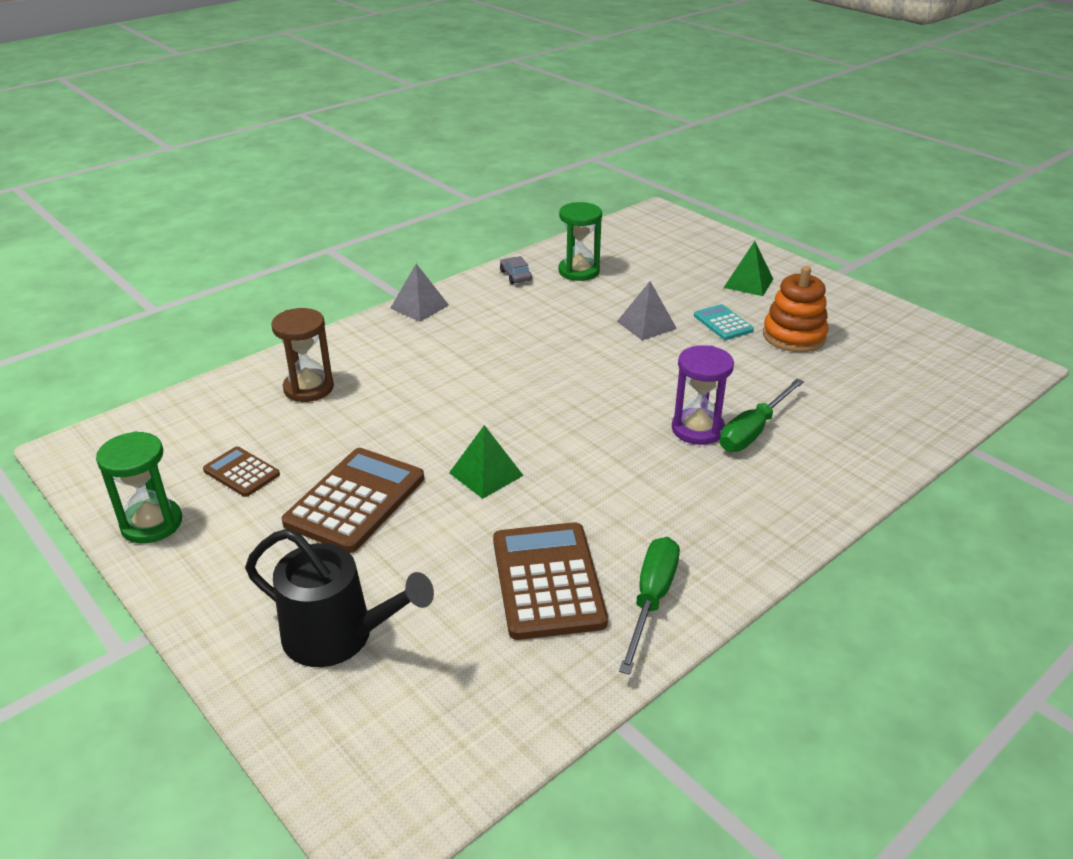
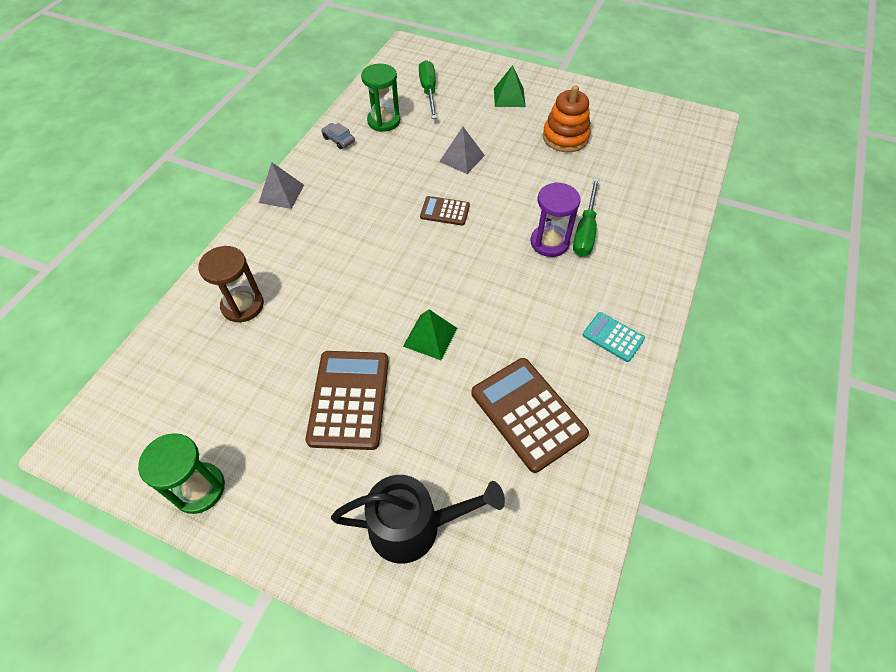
camera: 25 degrees left, 20 degrees up
(241, 472) = (241, 409): brown calculator -> brown calculator (445, 211)
(651, 600) = (602, 400): green screwdriver -> green screwdriver (429, 91)
(723, 323) = (513, 140): turquoise calculator -> turquoise calculator (613, 337)

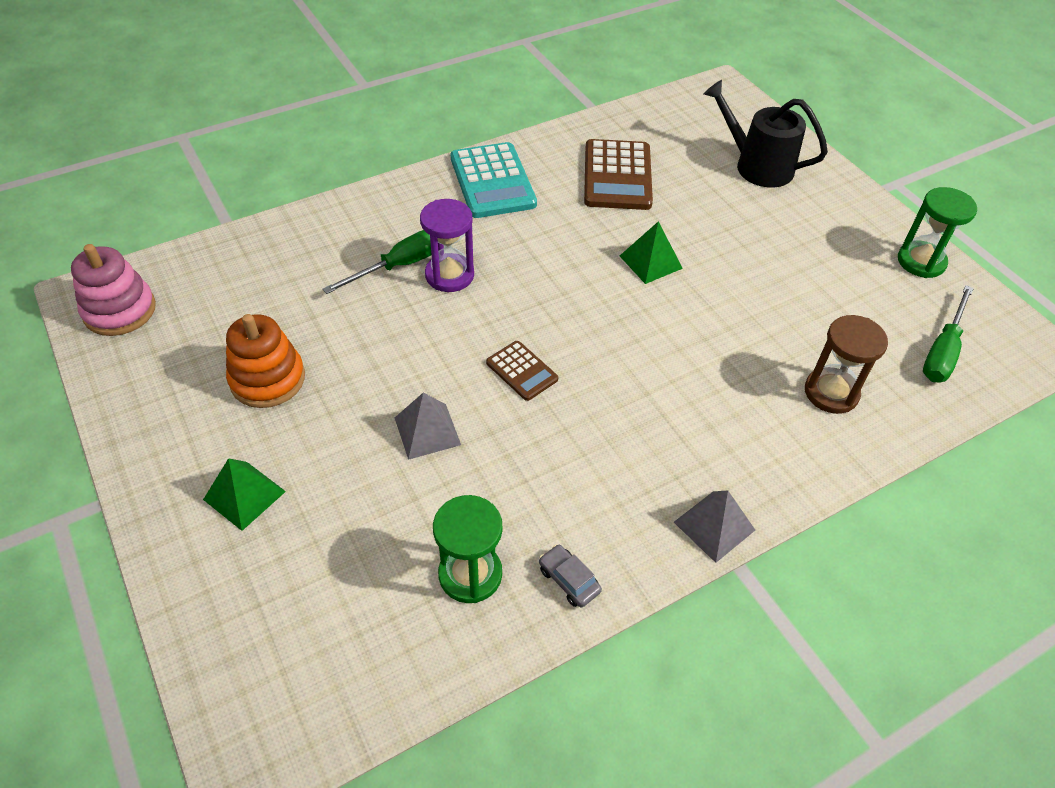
camera: 145 degrees left, 5 degrees down
(338, 140) = (569, 580): grey car -> grey car turned 150 degrees clockwise
(349, 399) = (760, 255): brown calculator -> none
(429, 91) = (341, 596): green screwdriver -> green screwdriver (942, 351)
(613, 337) = (492, 181): turquoise calculator -> turquoise calculator, size x1.85
(680, 125) = (119, 310): none -> pink stacking toy

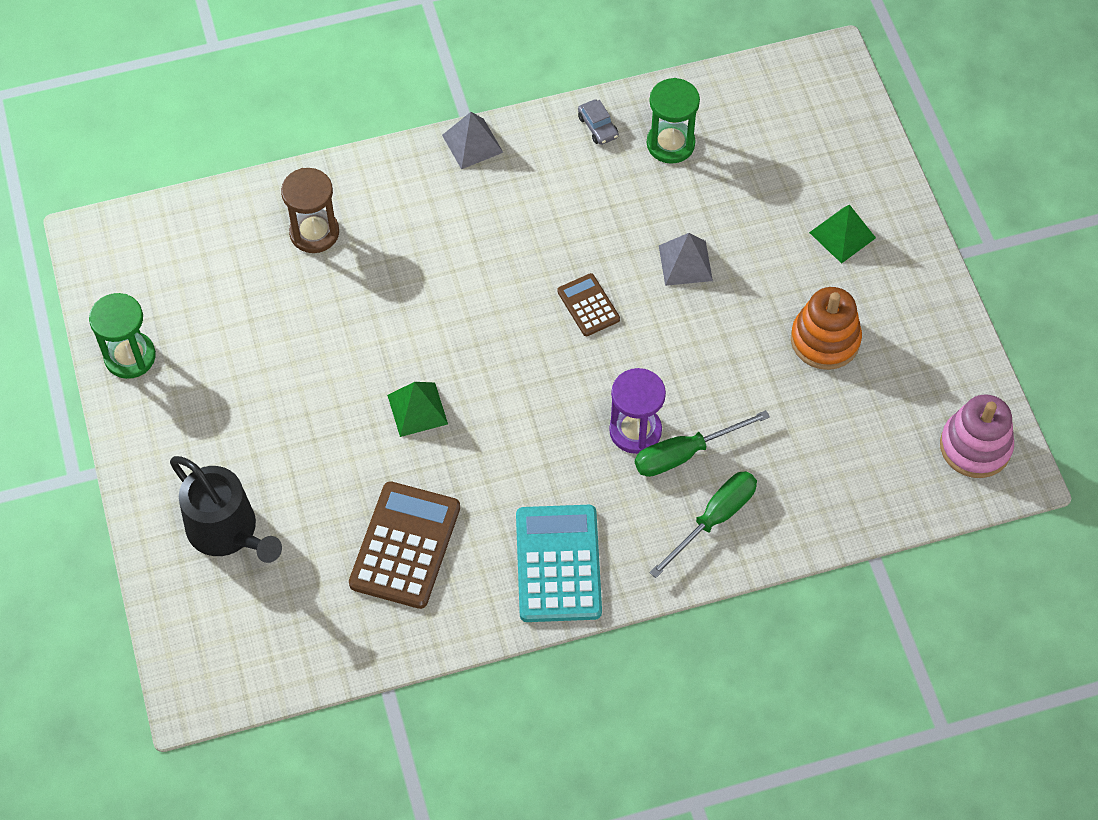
camera: 165 degrees left, 10 degrees up
(942, 351) = (183, 253): green screwdriver -> green screwdriver (714, 519)

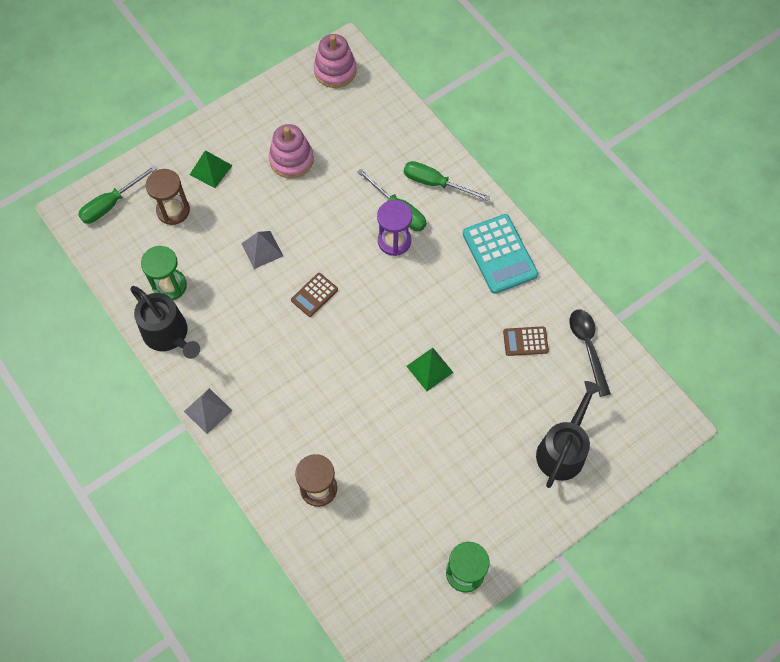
camera: 110 degrees left, 5 degrees up
(359, 626) = (588, 347): none -> black spoon
(405, 545) = (525, 341): brown calculator -> brown calculator, size x0.54
(558, 564) = (499, 254): turquoise calculator -> turquoise calculator turned 90 degrees counterclockwise
(598, 127) = (168, 334): grey car -> black watering can
(789, 174) = (173, 210): none -> brown hourglass
(825, 340) = (291, 160): orange stacking toy -> pink stacking toy
(826, 107) = (111, 204): none -> green screwdriver

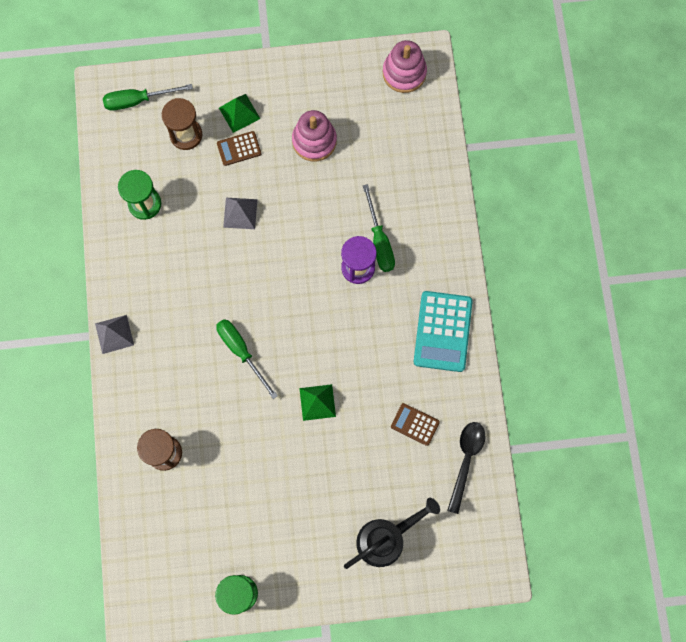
camera: 30 degrees right, 10 degrees up
(168, 334) = (120, 248): black watering can -> none
(314, 295) = (260, 280): brown calculator -> brown calculator (239, 149)
(435, 183) = (427, 233): green screwdriver -> green screwdriver (241, 351)

